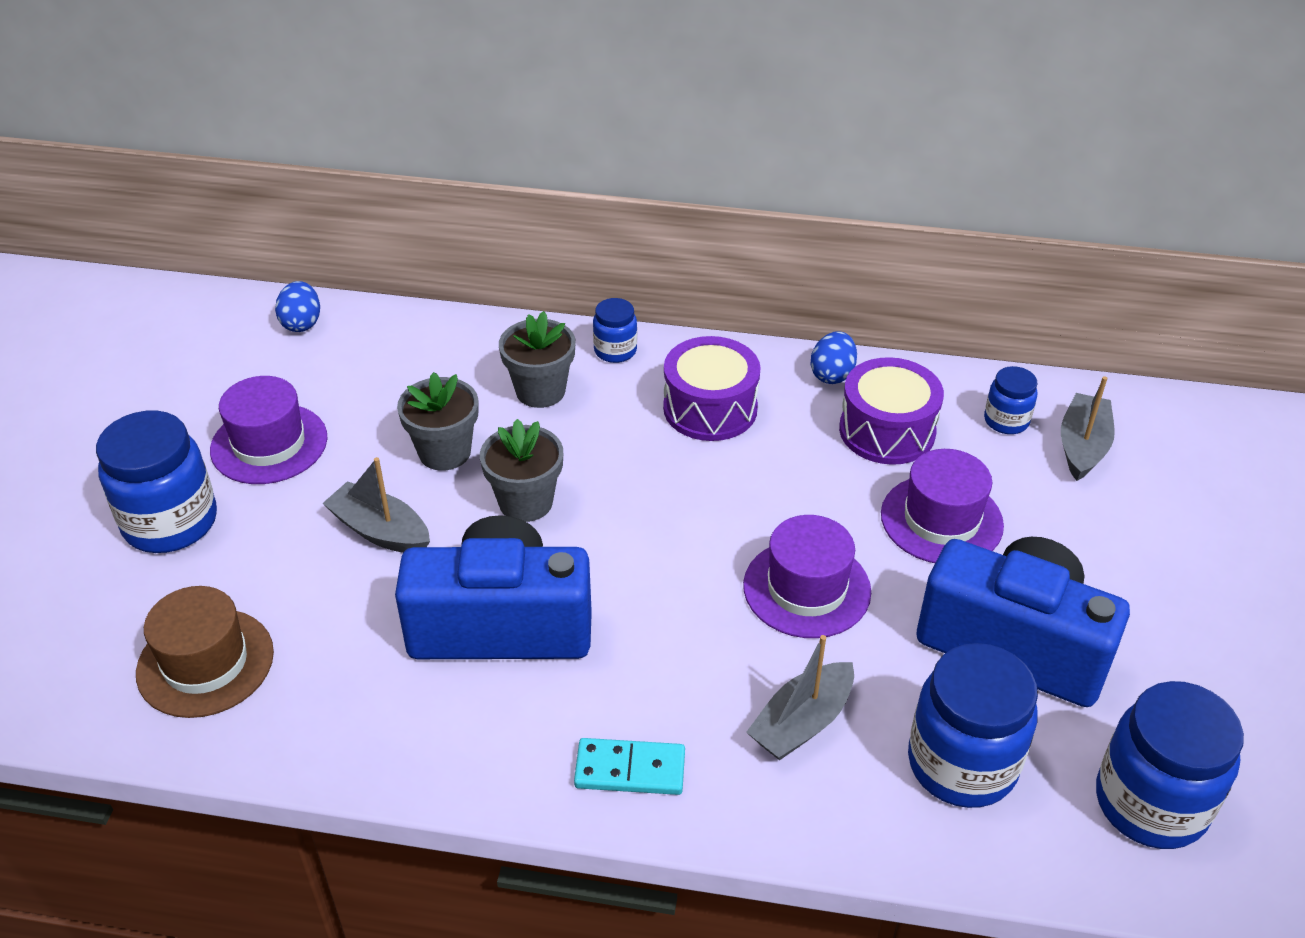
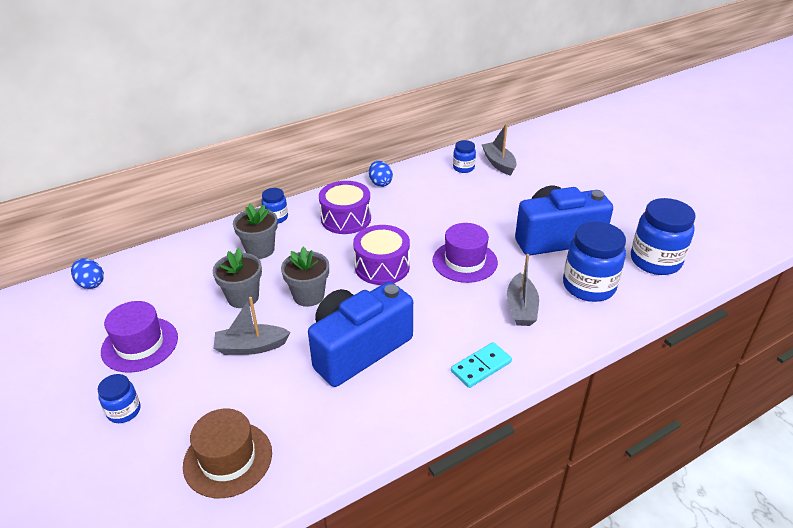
camera: 40 degrees left, 5 degrees down
(170, 522) = (124, 411): blue jar -> blue jar, size x0.52
(887, 431) = (425, 192): purple drum -> purple drum (382, 266)
(941, 520) = (482, 211): purple hat -> none

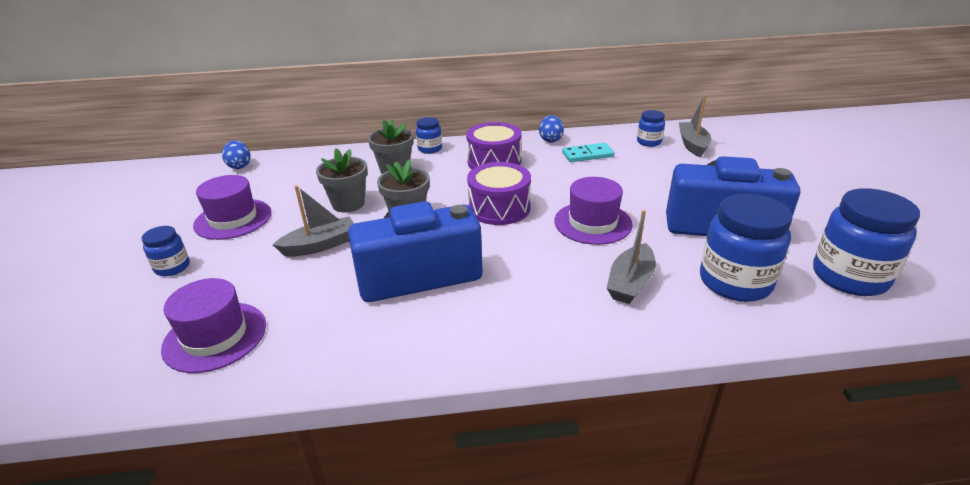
camera: 25 degrees right, 5 degrees down
(228, 459) = (215, 336): brown hat -> purple hat
(251, 347) = (320, 245): grey boat -> grey boat turned 135 degrees clockwise
(481, 367) = (539, 330): turquoise domino -> turquoise domino (587, 155)

